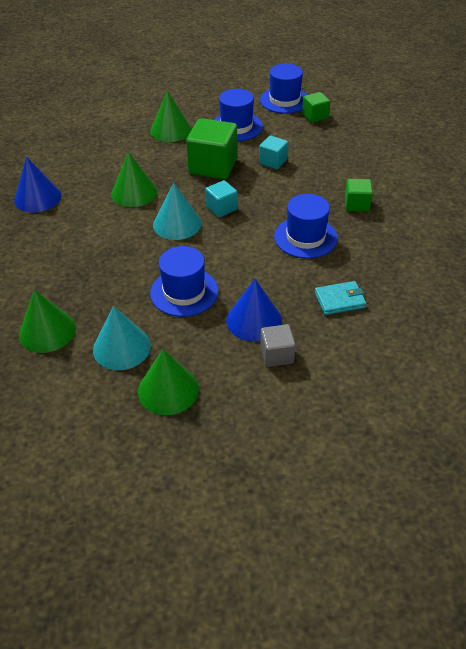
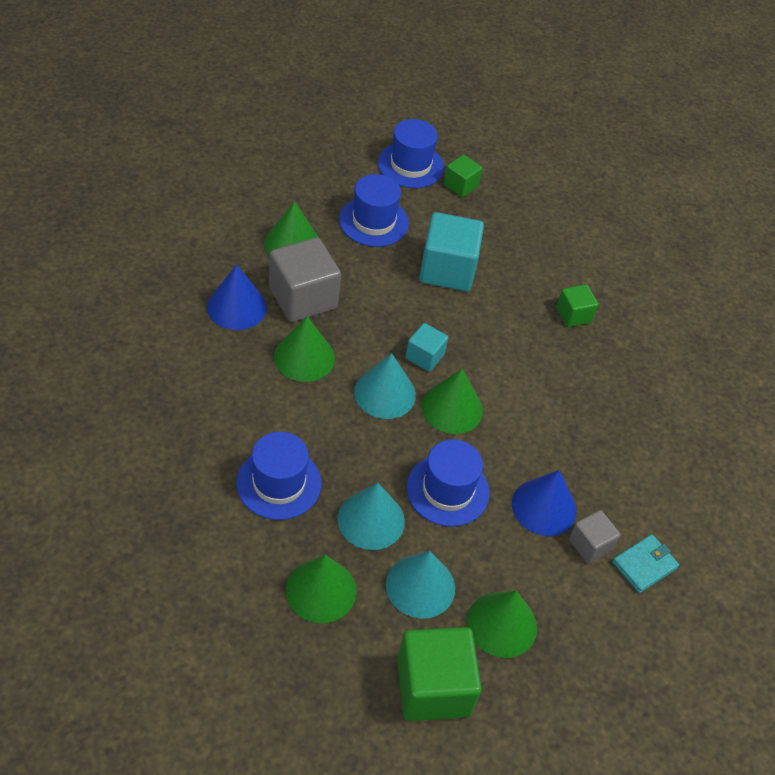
camera: 30 degrees left, 5 degrees up
(37, 198) = (182, 395): blue cone -> blue cone (237, 307)
(114, 297) = (371, 520): none -> turquoise cone
(157, 160) = (303, 298): none -> grey cube
(213, 166) = (379, 293): green cube -> green cube (433, 687)
(221, 242) = (452, 408): none -> green cone
(273, 161) = (447, 270): turquoise cube -> turquoise cube, size x1.85
(305, 237) = (541, 377): blue hat -> blue hat (279, 483)
(339, 300) = (618, 454): turquoise wallet -> turquoise wallet (644, 565)

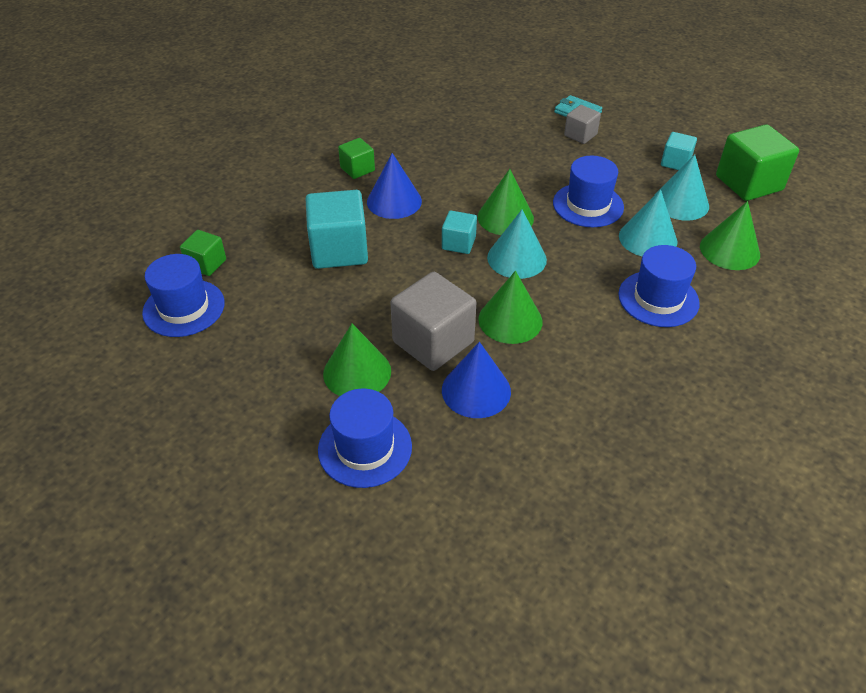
camera: 100 degrees left, 5 degrees down
(373, 221) = (291, 316): blue hat -> blue hat (365, 448)
(502, 624) = (675, 162): green cone -> turquoise cube
(544, 507) = (565, 158): blue cone -> blue cone (394, 201)

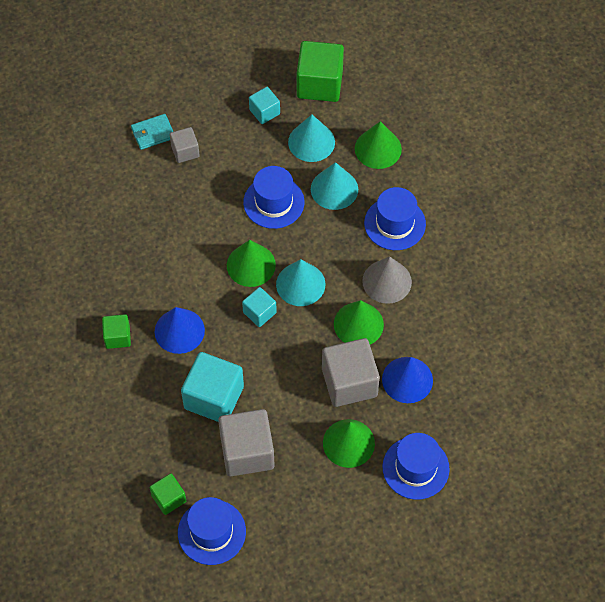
camera: 60 degrees left, 15 degrees up
(293, 297) = (247, 452): none -> grey cube
(583, 321) = (387, 281): none -> grey cone

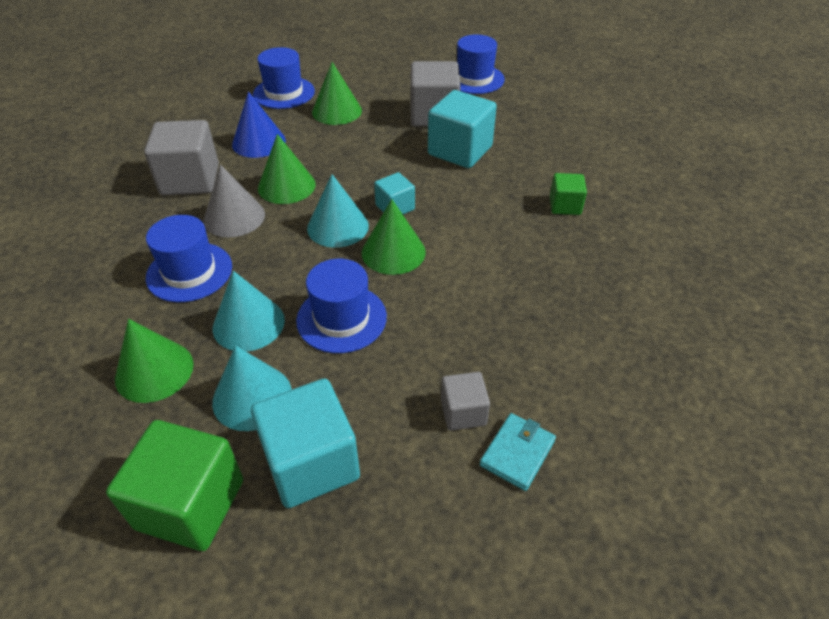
camera: 170 degrees left, 15 degrees down
(153, 133) = (517, 453): turquoise wallet -> turquoise wallet turned 45 degrees counterclockwise
(169, 498) = (511, 98): green cube -> none
(179, 331) = (491, 203): blue cone -> none
(264, 112) = (311, 463): turquoise cube -> turquoise cube, size x1.85
(349, 382) = (317, 146): grey cube -> grey cube (190, 180)

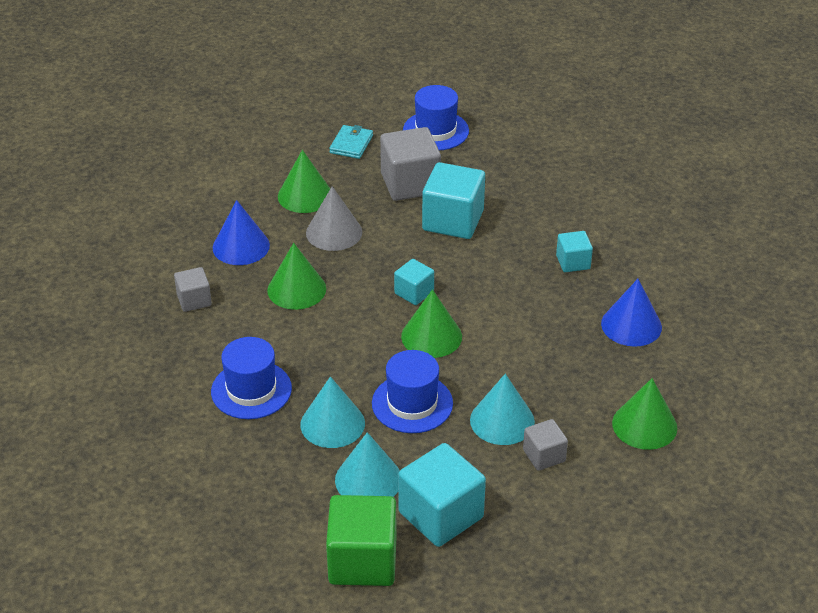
camera: 15 degrees left, 5 degrees down
(154, 371) = (273, 477): green cone -> green cone (644, 425)
(190, 180) = (194, 300): grey cube -> grey cube, size x0.54
(234, 217) = (262, 330): grey cone -> grey cone (334, 232)
(284, 93) = (235, 182): blue hat -> none
(338, 226) = (368, 321): turquoise cone -> turquoise cone (502, 421)
(517, 453) = (595, 475): turquoise wallet -> turquoise wallet (351, 144)
(565, 206) = (573, 262): green cube -> turquoise cube
(610, 279) = (631, 325): none -> blue cone

